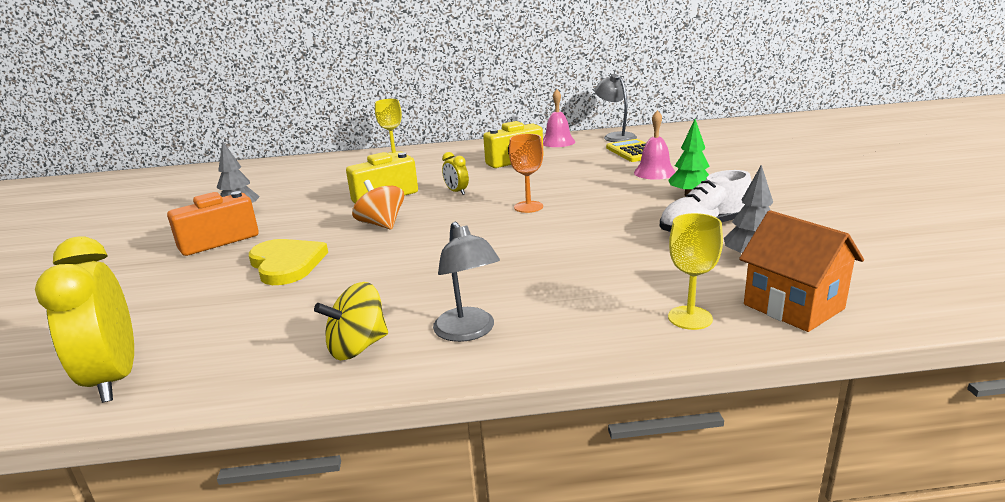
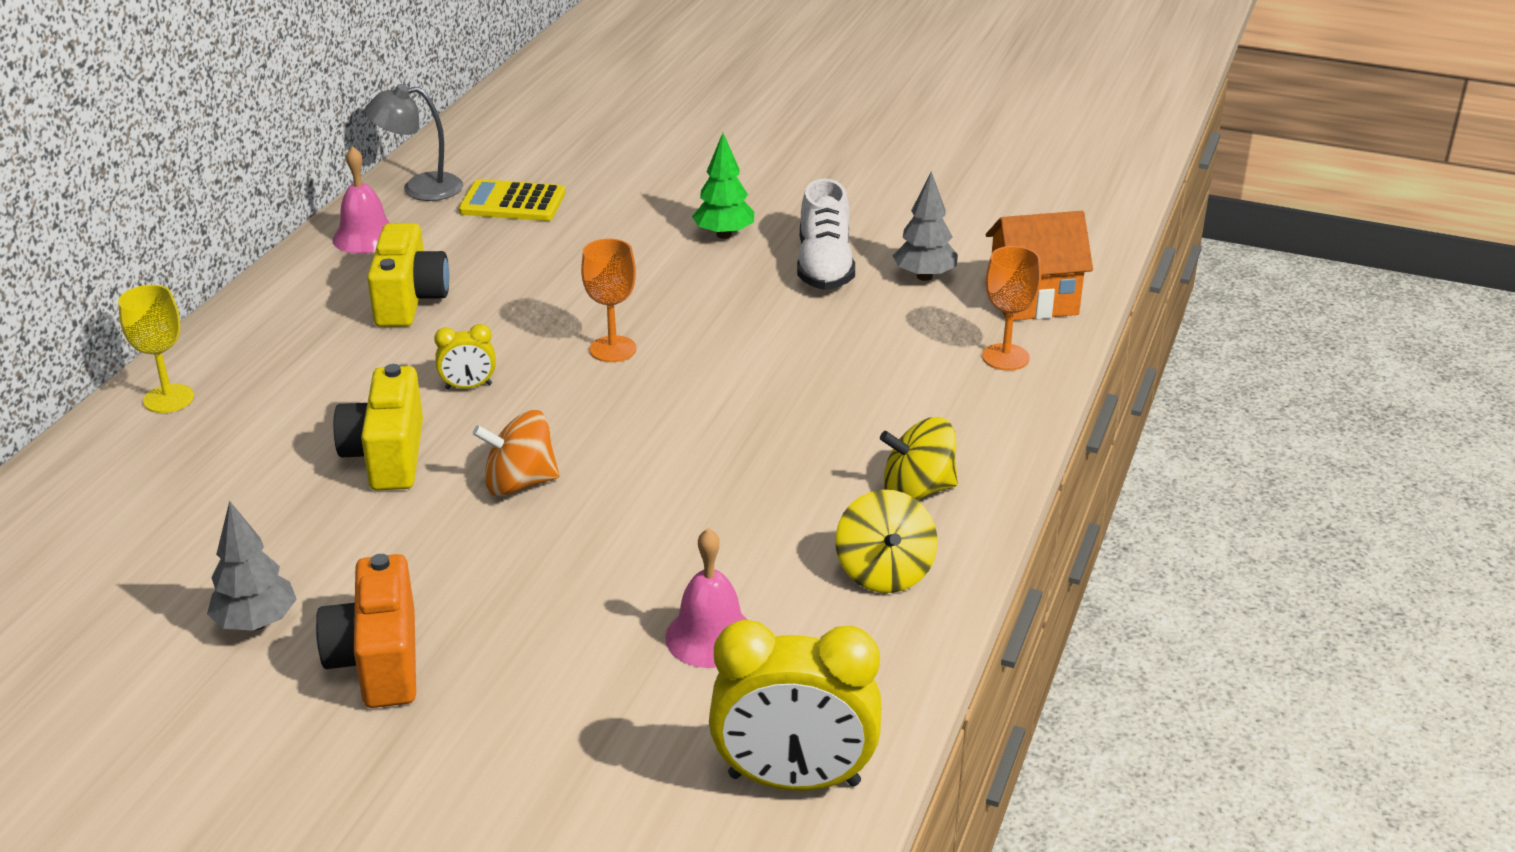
camera: 65 degrees left, 10 degrees up
(286, 264) = (572, 596): yellow heart -> none
(468, 332) = (917, 490): grey lamp -> yellow spinning top
(654, 172) = (616, 223): pink bell -> pink bell (710, 636)
(690, 318) = (1005, 357): yellow goblet -> orange goblet

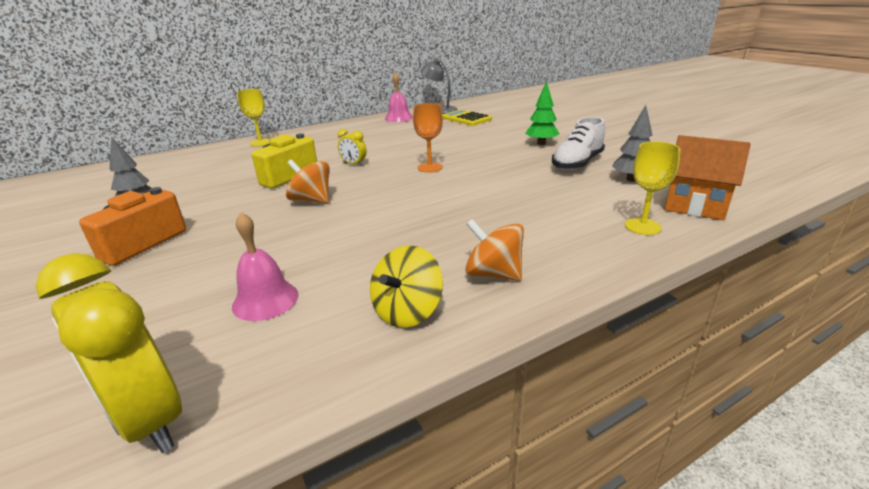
camera: 40 degrees right, 5 degrees down
(409, 300) = (381, 136): yellow camera -> none
(917, 490) = (493, 274): yellow spinning top -> orange spinning top
(1005, 357) = (642, 226): orange goblet -> yellow goblet

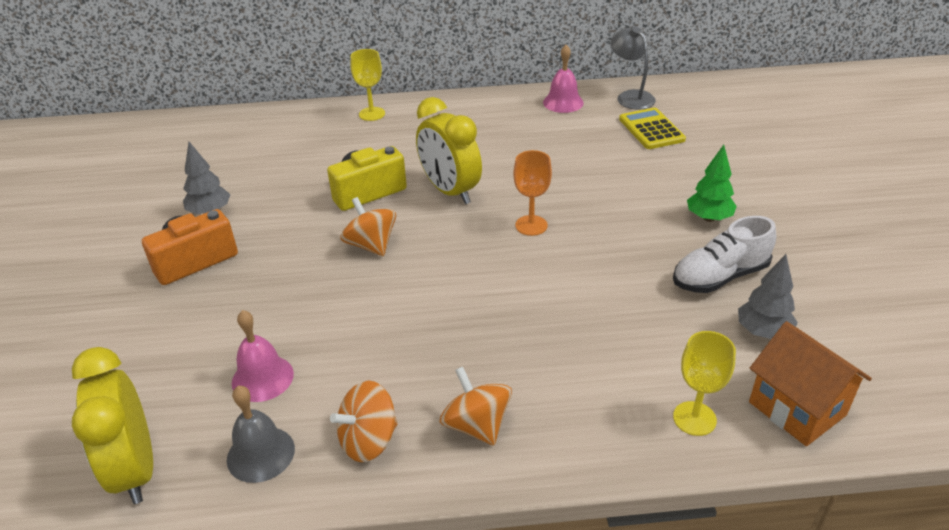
camera: 25 degrees right, 10 degrees up
(302, 355) = (260, 454): none -> grey bell
(354, 164) = (450, 191): yellow clock -> yellow clock, size x2.13
(407, 311) = (368, 440): yellow spinning top -> orange spinning top

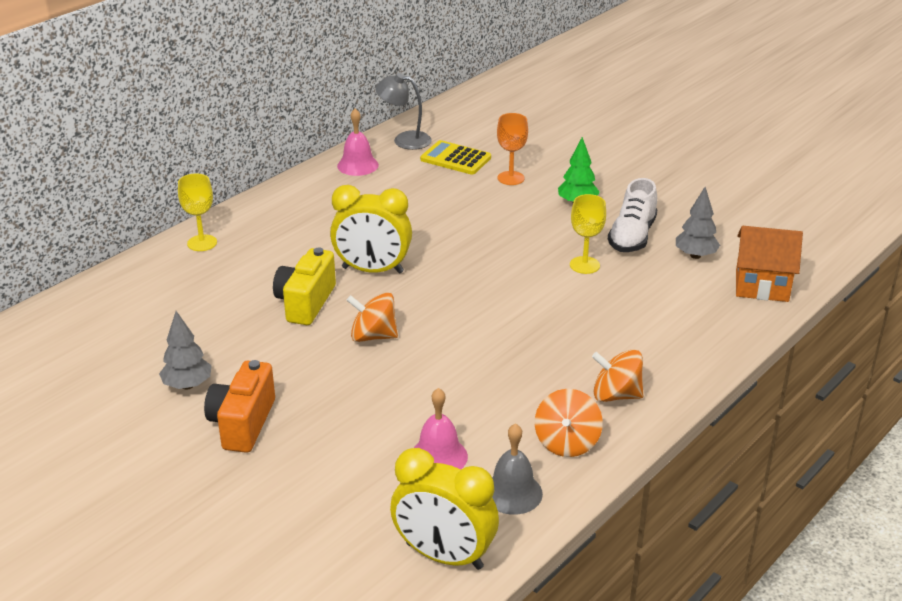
camera: 45 degrees left, 5 degrees down
(531, 225) = (470, 264): orange goblet -> orange goblet (511, 178)
(694, 418) = (721, 320): yellow goblet -> yellow goblet (584, 265)

